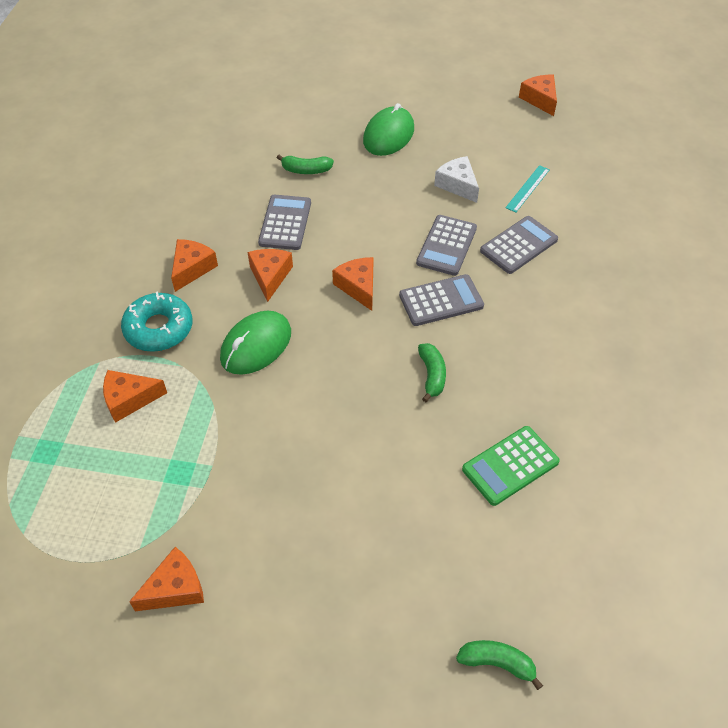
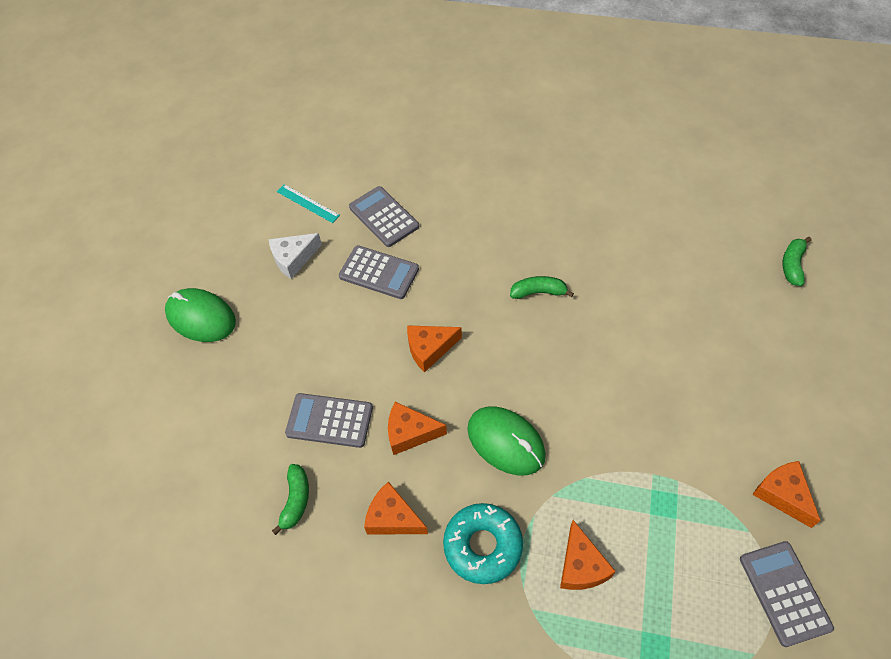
camera: 85 degrees left, 5 degrees up
(306, 170) = (245, 401): green banana -> green banana (296, 500)
(441, 301) = (450, 281): grey calculator -> grey calculator (784, 593)
(510, 465) = (626, 244): green calculator -> none
(540, 99) = (175, 181): orange cheese -> none

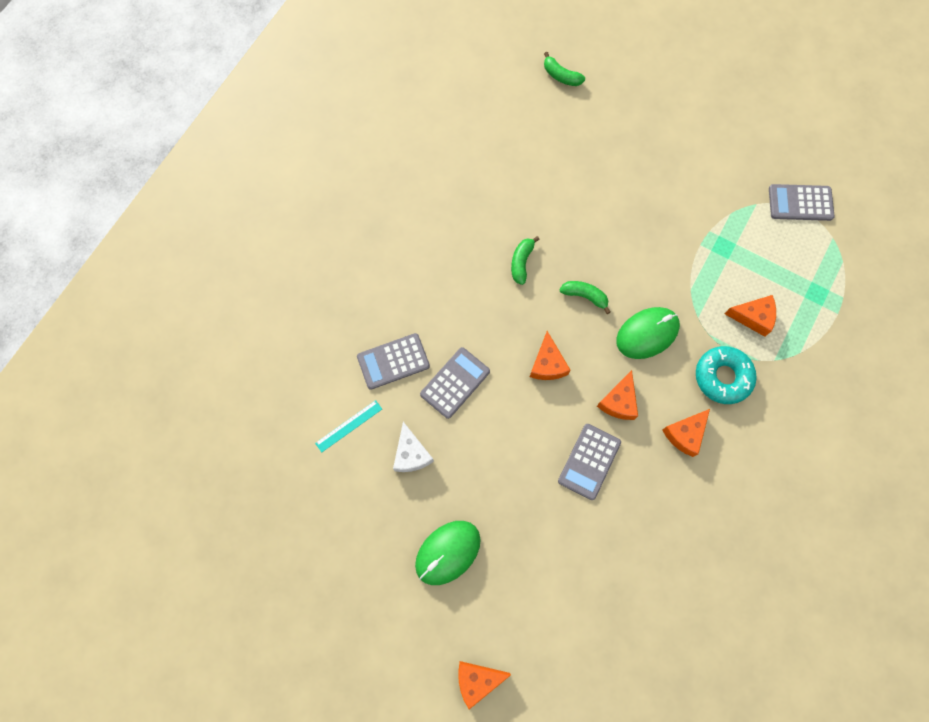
camera: 75 degrees left, 15 degrees up
(296, 500) = (651, 504): green banana -> green banana (585, 296)
(782, 495) = (737, 172): orange cheese -> orange cheese (477, 680)

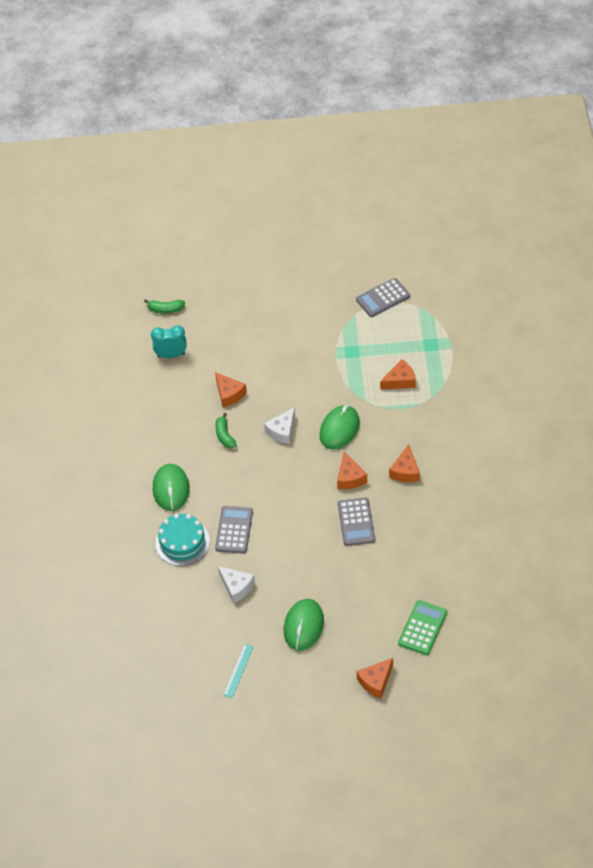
camera: 30 degrees left, 20 degrees down
(349, 426) = (181, 596): turquoise ruler -> turquoise ruler (238, 671)
(393, 361) = (182, 542): grey calculator -> turquoise cake
(425, 290) = (171, 489): none -> green mouse
(531, 132) = (171, 355): none -> turquoise clock
(547, 364) = (287, 484): orange cheese -> orange cheese (229, 394)
(573, 649) = (422, 628): none -> green calculator
(585, 296) = (282, 431): green banana -> white cheese
(723, 377) = (406, 425): turquoise donut -> none

